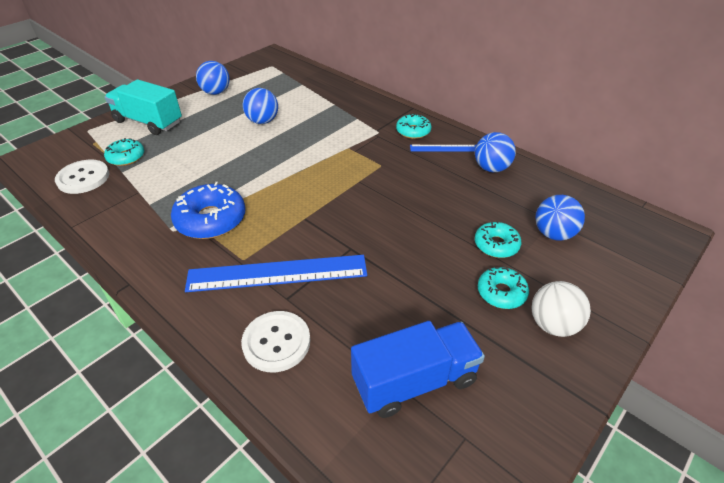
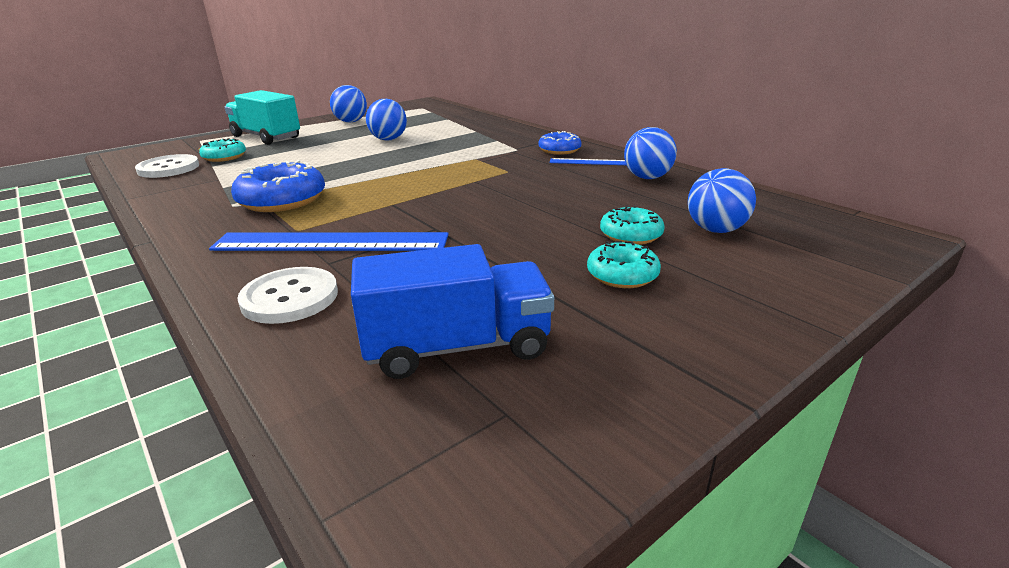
camera: 10 degrees right, 15 degrees down
(413, 131) = (559, 150): turquoise donut -> blue donut
(553, 325) = (690, 308): white ball -> none

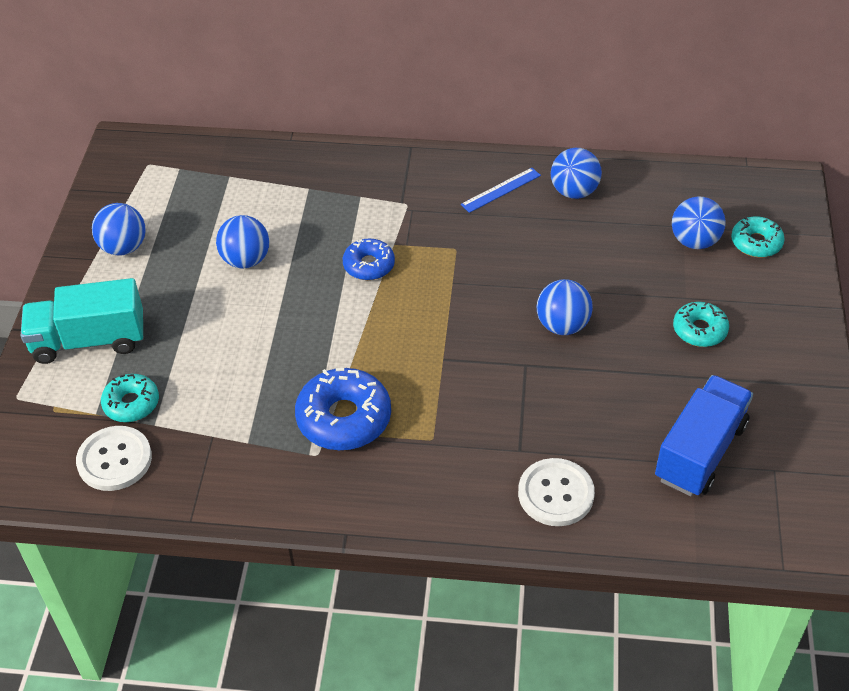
camera: 45 degrees left, 20 degrees up
(331, 243) = (483, 432): blue ruler -> none
(504, 223) = (562, 325): none -> blue ball
(559, 150) = (445, 183): blue donut -> blue donut (369, 265)
(631, 235) = (655, 282): turquoise donut -> turquoise donut (756, 243)

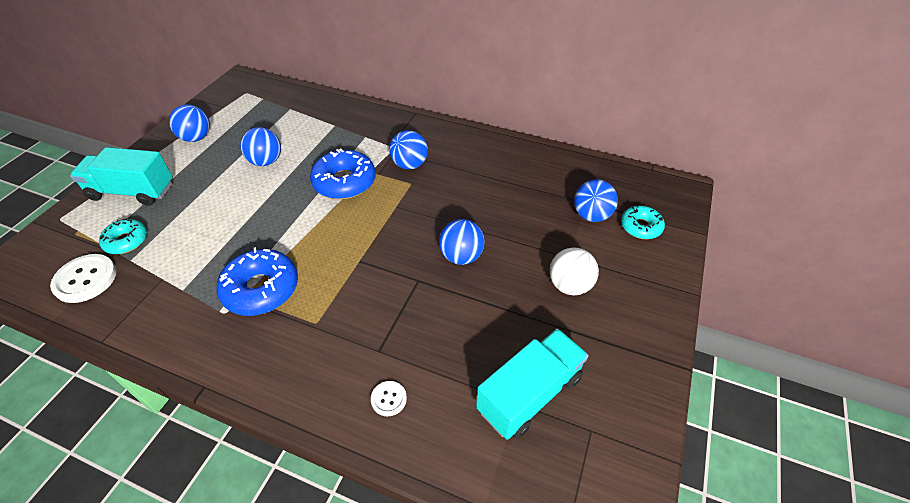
camera: 15 degrees right, 0 degrees up
(369, 265) = (344, 182): blue donut -> blue donut, size x1.66
(500, 190) = (462, 151): blue ruler -> none
(556, 494) = (388, 399): white button -> white button, size x0.53
(574, 192) = (514, 162): blue ball -> blue ball (409, 165)
(699, 330) = (569, 285): turquoise donut -> white ball
(700, 452) = (529, 393): blue truck -> turquoise truck

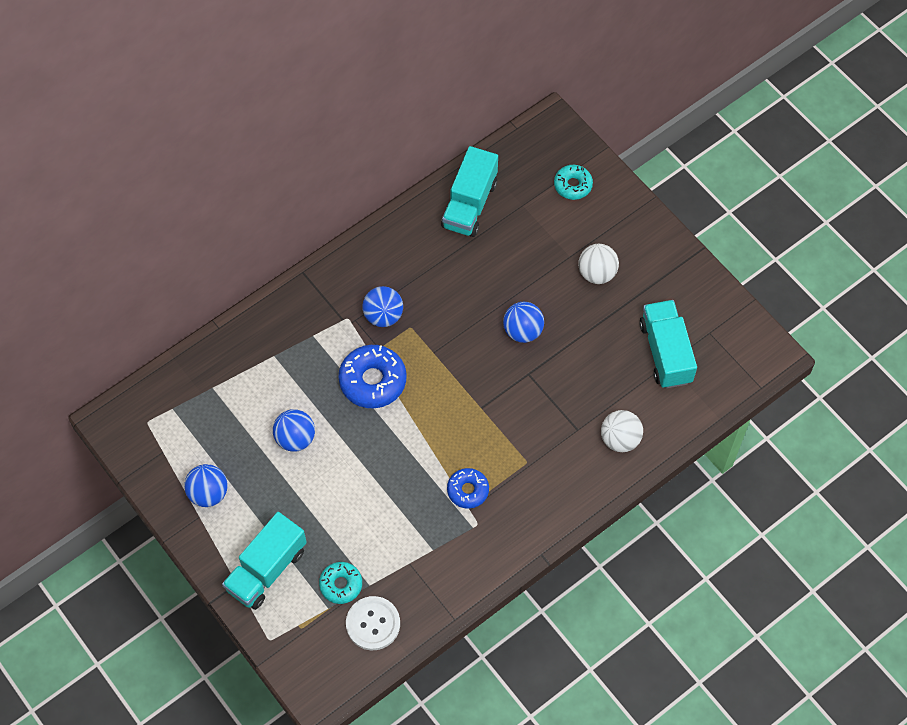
camera: 60 degrees left, 15 degrees up
(261, 289) = (468, 490): blue donut -> blue donut, size x0.60
(388, 399) = (620, 439): white button -> white ball
(554, 171) = (469, 204): none -> turquoise truck
(591, 215) = (539, 211): blue ball -> none

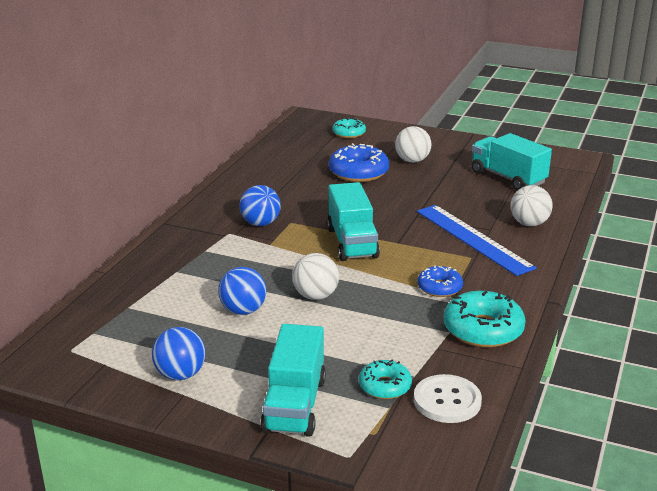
camera: 30 degrees left, 35 degrees down
(362, 448) = (315, 296): none -> white ball
(373, 381) = (286, 257): blue donut -> blue donut (358, 172)
(460, 561) = (483, 329): none -> turquoise donut
(469, 204) = (278, 159): turquoise truck -> turquoise truck (352, 243)
(523, 331) = (387, 198): blue ball -> none
(551, 436) = (473, 238): none -> blue ruler

